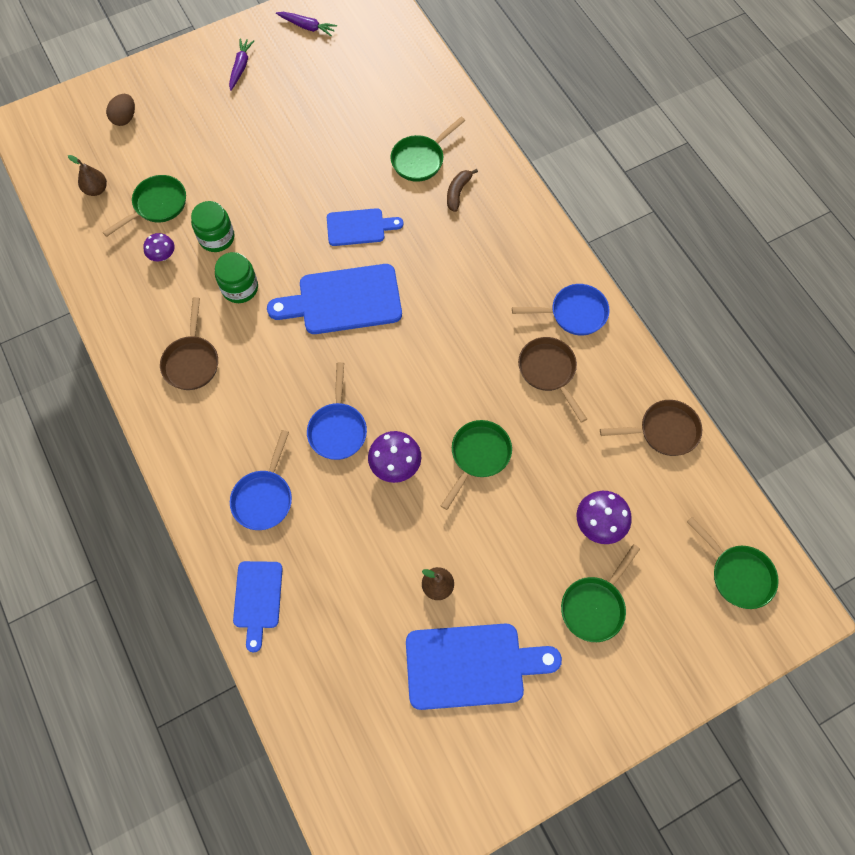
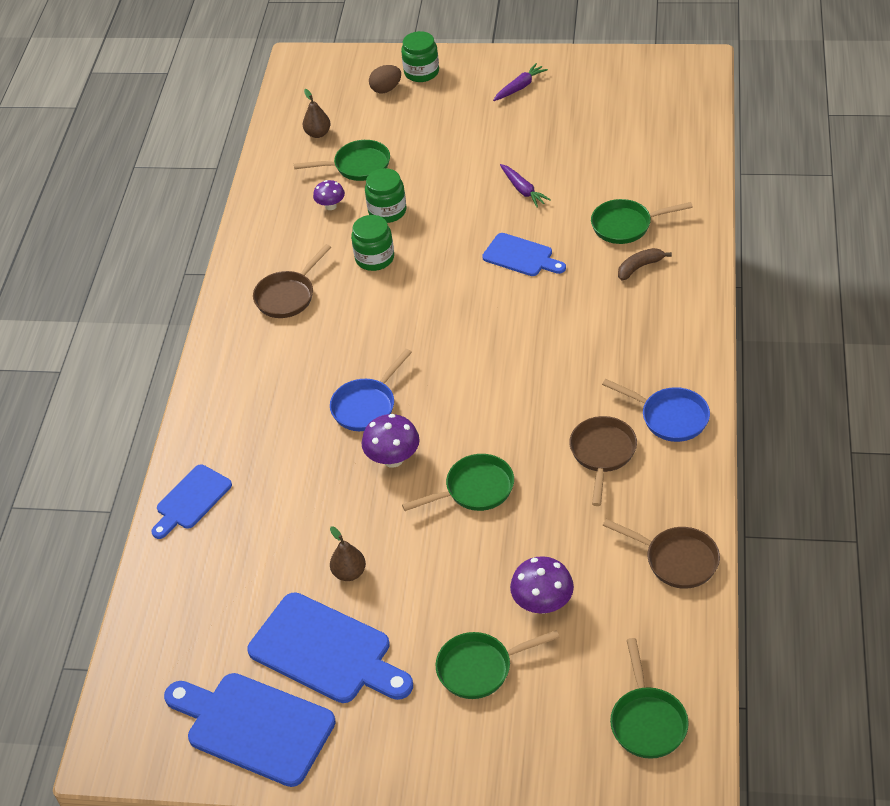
camera: 40 degrees right, 20 degrees down
(144, 88) = (421, 72): none -> green jar
(264, 497) = (261, 427): blue pan -> none
(307, 27) = (608, 77): purple carrot -> purple carrot (523, 190)
(343, 300) = (457, 308): blue cutting board -> blue cutting board (254, 726)

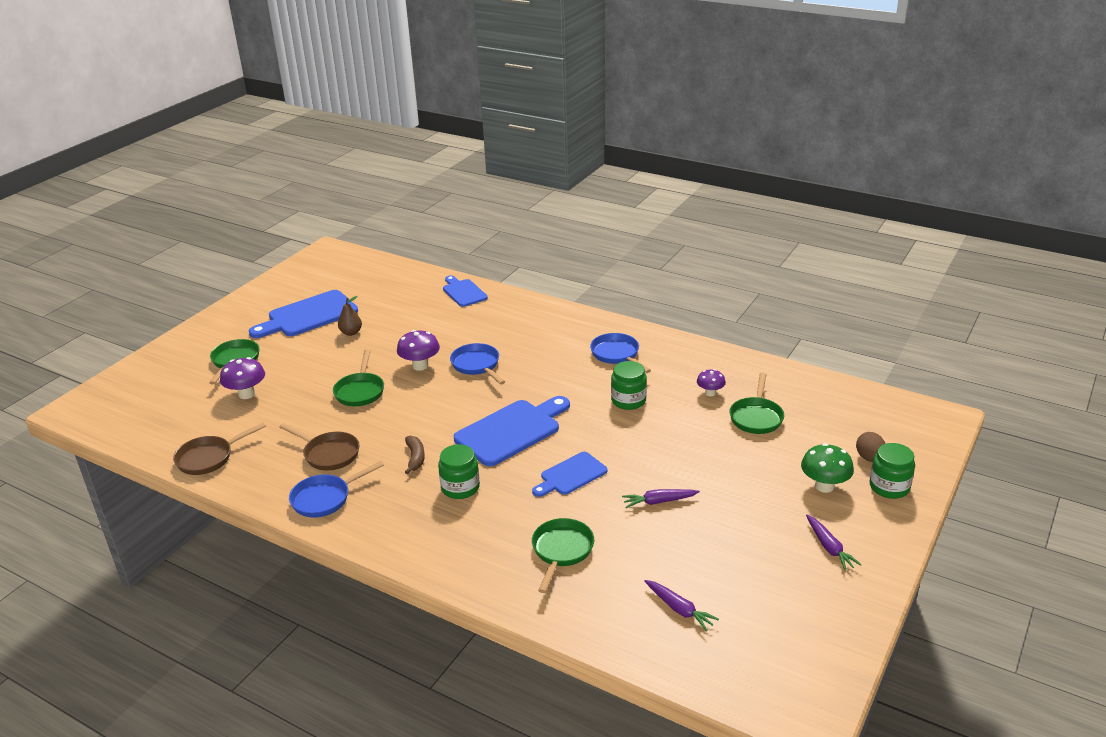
camera: 110 degrees right, 15 degrees down
(254, 726) = (291, 288): blue cutting board -> blue cutting board (512, 431)
(288, 296) = (617, 355): brown pan -> blue pan
(318, 133) = (817, 406): brown pear -> none
(387, 211) = (683, 419): green jar -> green jar (460, 488)
(441, 105) = (824, 486): none -> green mushroom
(639, 267) = (500, 540): brown banana -> brown banana (415, 458)
(643, 142) = (679, 609): none -> purple carrot
(647, 721) = (126, 409): green pan -> none

